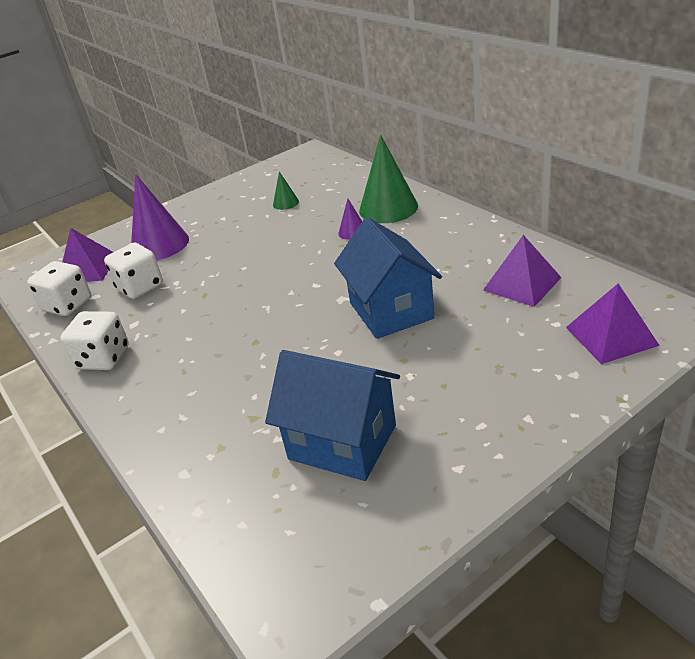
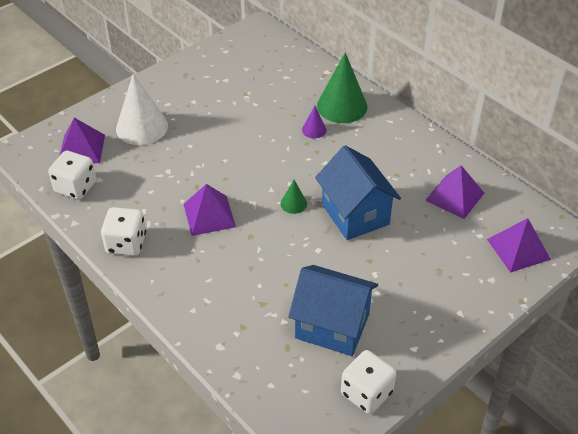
camera: 10 degrees left, 10 degrees up
(140, 287) = (137, 173): white dice -> white dice (366, 393)
(160, 244) = (142, 127): purple cone -> white cone
(211, 322) = (209, 215): none -> purple pyramid
(285, 203) = (249, 90): green cone -> green cone (293, 203)

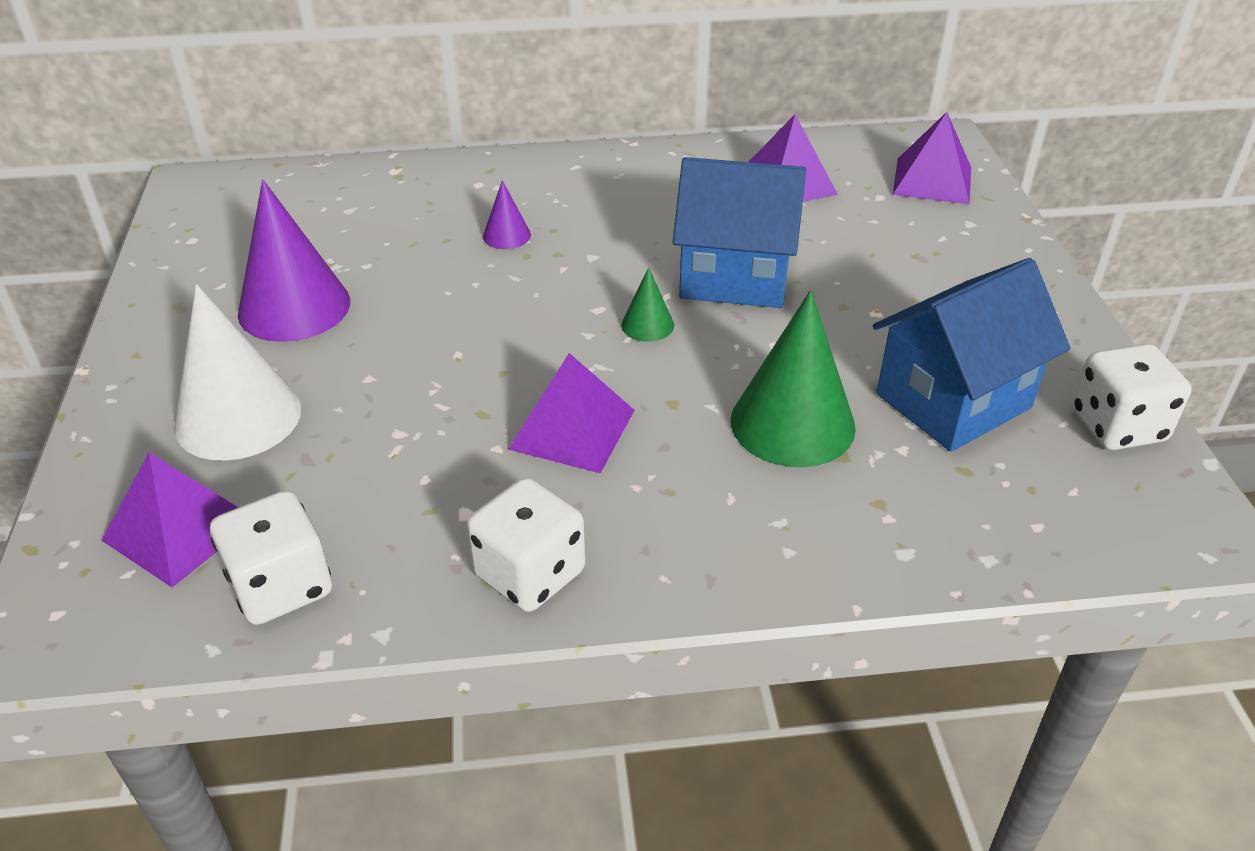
camera: 55 degrees left, 5 degrees down
(211, 102) = (294, 307): none -> purple cone
(342, 106) = (489, 190): green cone -> green cone (792, 423)

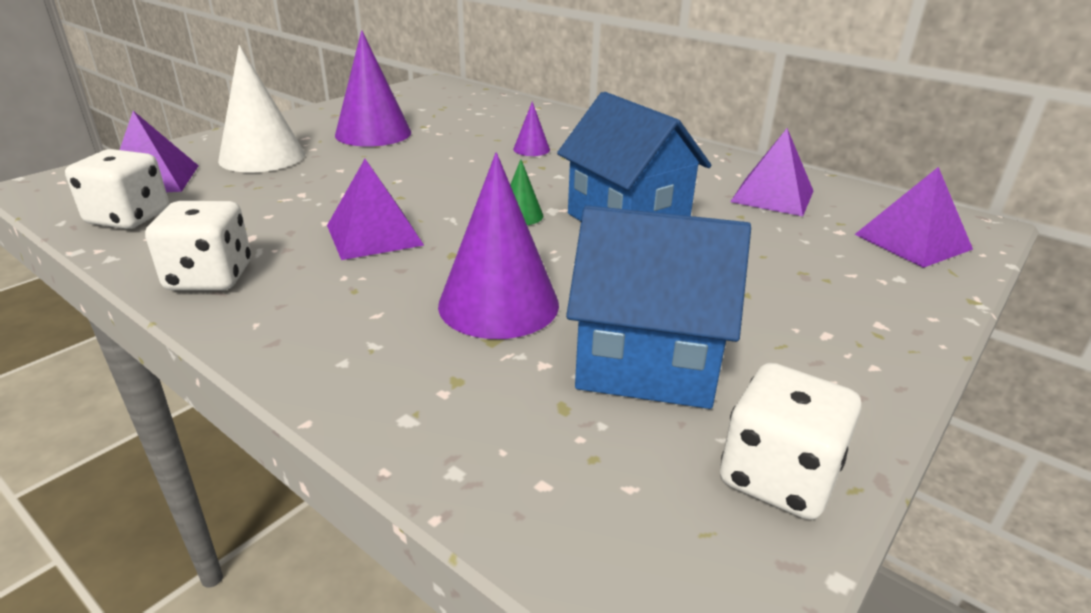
camera: 45 degrees right, 10 degrees down
(792, 423) = (498, 304): green cone -> purple cone

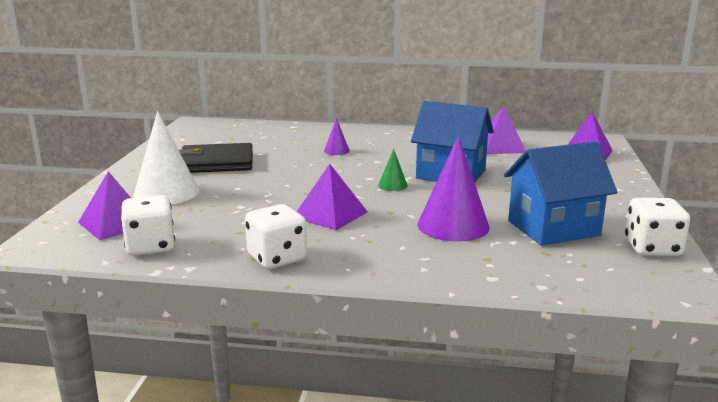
camera: 30 degrees left, 10 degrees down
(373, 133) = (216, 163): purple cone -> black wallet

